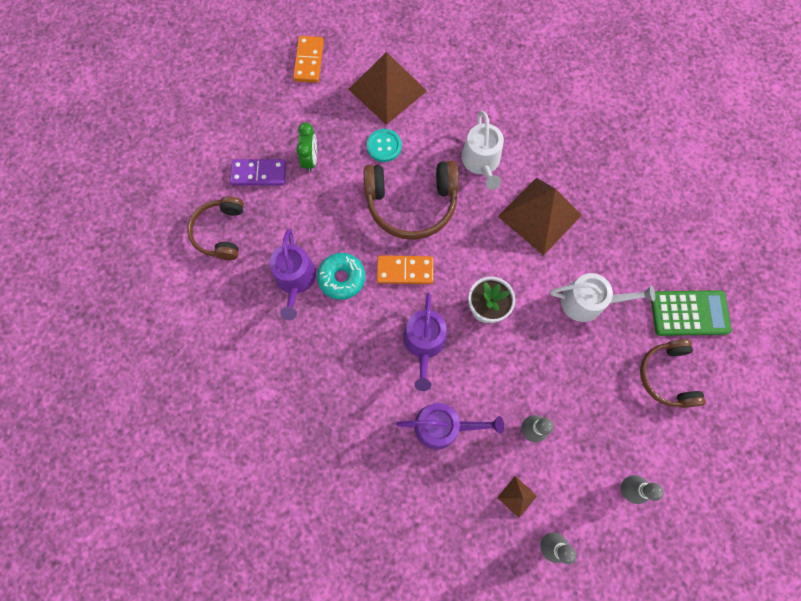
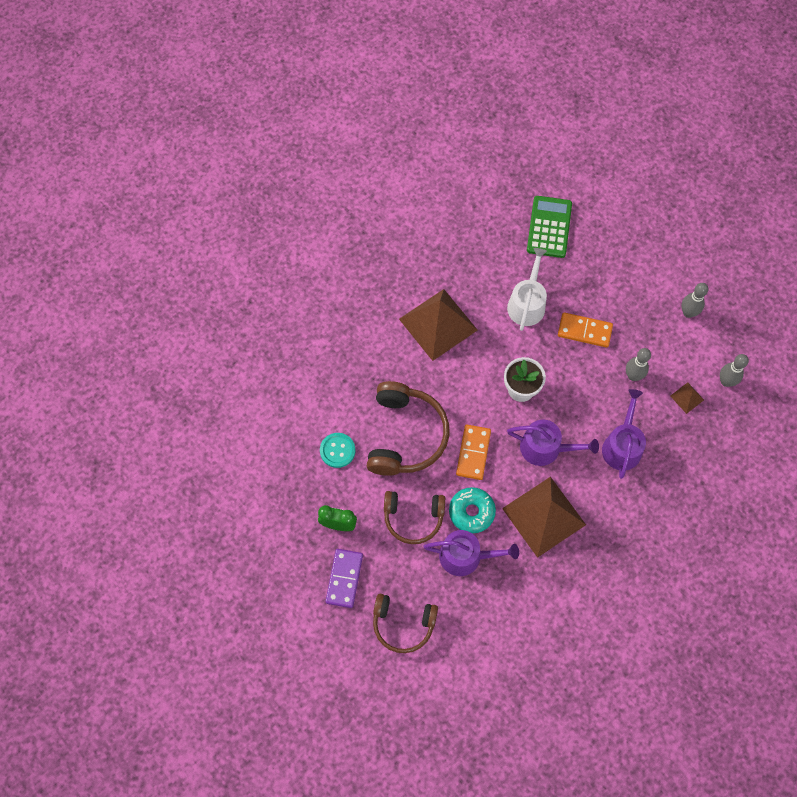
camera: 80 degrees left, 5 degrees down
(309, 61) = (219, 511): orange domino -> orange domino (584, 331)
(387, 90) = (273, 437): brown pyramid -> brown pyramid (544, 516)
(481, 162) = (373, 363): white watering can -> none
(666, 376) = (600, 259): brown headphones -> brown headphones (413, 518)

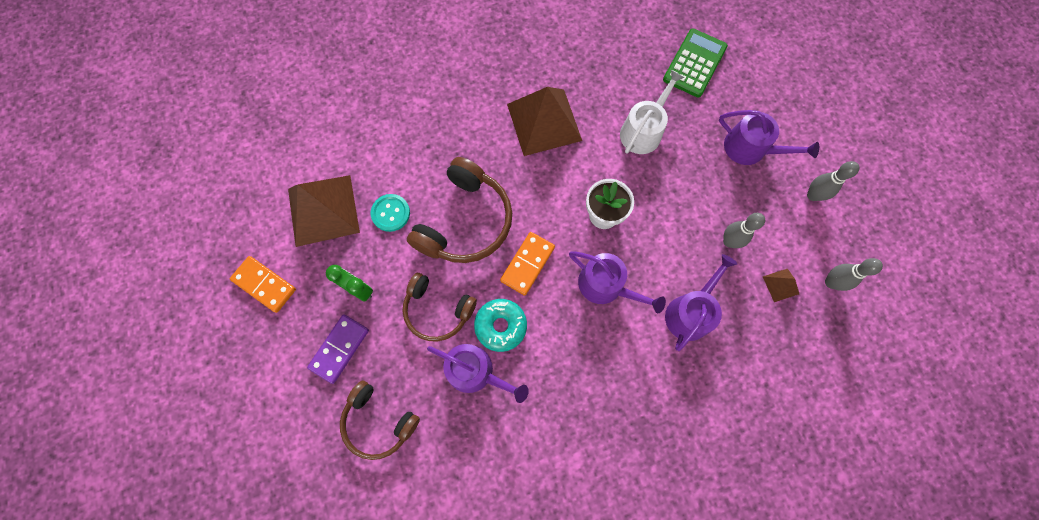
camera: 20 degrees right, 5 degrees up
(544, 516) = (576, 359): brown pyramid -> brown pyramid (323, 210)
(584, 331) = (693, 178): orange domino -> orange domino (264, 284)
(623, 289) = (750, 148): none -> purple watering can

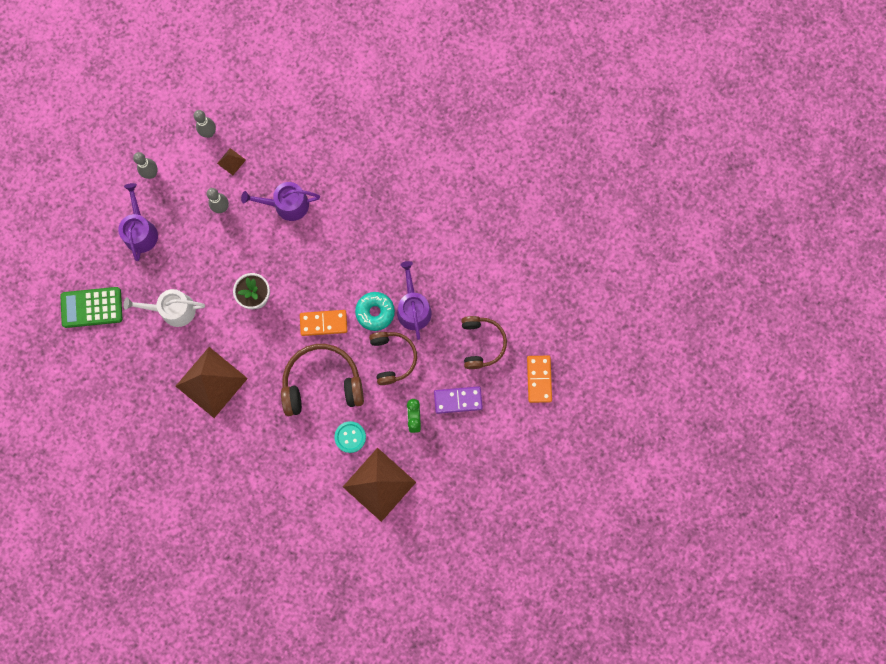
camera: 125 degrees left, 5 degrees up
(264, 284) = (453, 481): orange domino -> orange domino (539, 379)
(606, 285) = (304, 265): purple watering can -> none

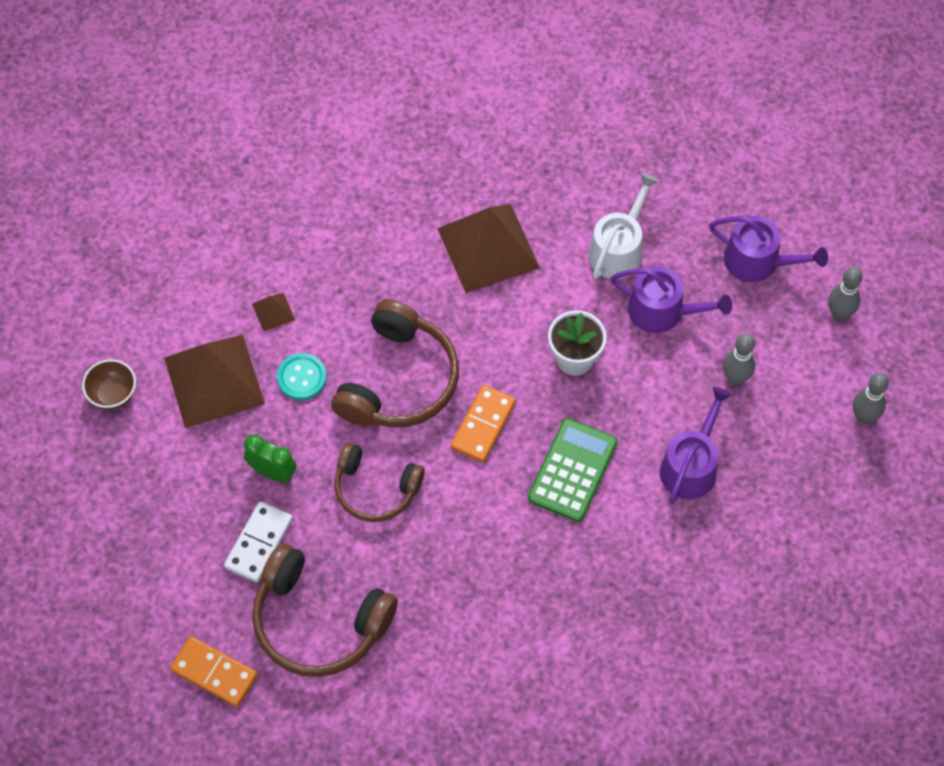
camera: 120 degrees right, 15 degrees down
(92, 307) = (680, 157): green calculator -> green calculator (572, 470)
(231, 161) = (801, 425): brown pyramid -> brown pyramid (273, 312)
(375, 312) = (456, 501): turquoise donut -> none
(413, 308) = (430, 555): purple watering can -> purple watering can (662, 311)
(419, 535) = (113, 394): none -> brown bowl
(458, 400) = (259, 543): purple domino -> white domino
(482, 343) = (318, 621): brown headphones -> brown headphones, size x1.53

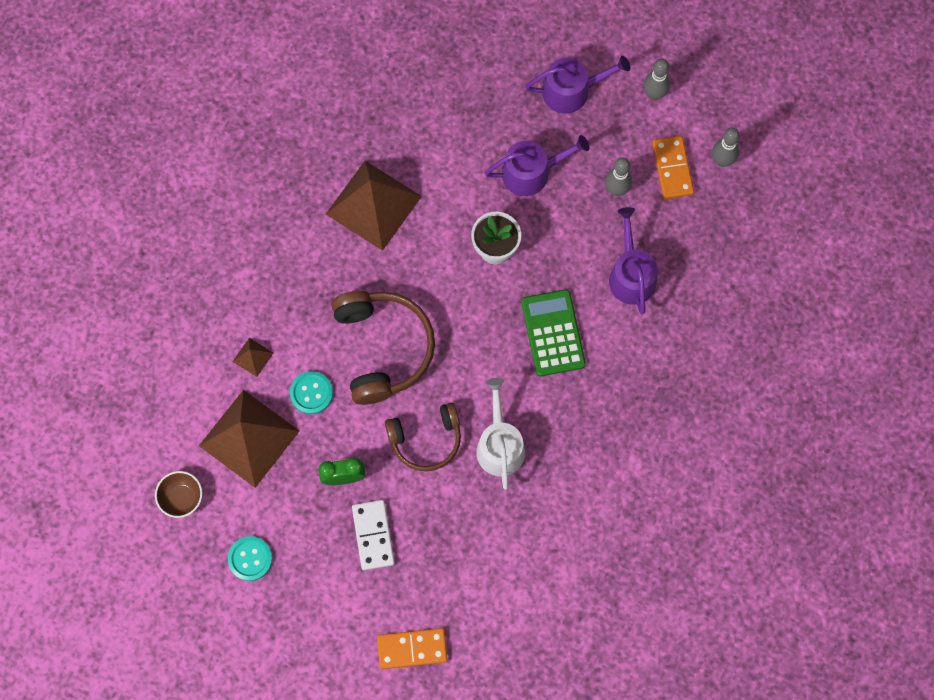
camera: 35 degrees left, 10 degrees up
(131, 488) = (250, 559): none -> turquoise button
(318, 621) = (457, 562): brown headphones -> none
(483, 425) = (467, 341): orange domino -> orange domino (672, 168)
(618, 249) = (467, 145): white watering can -> white watering can (499, 445)

